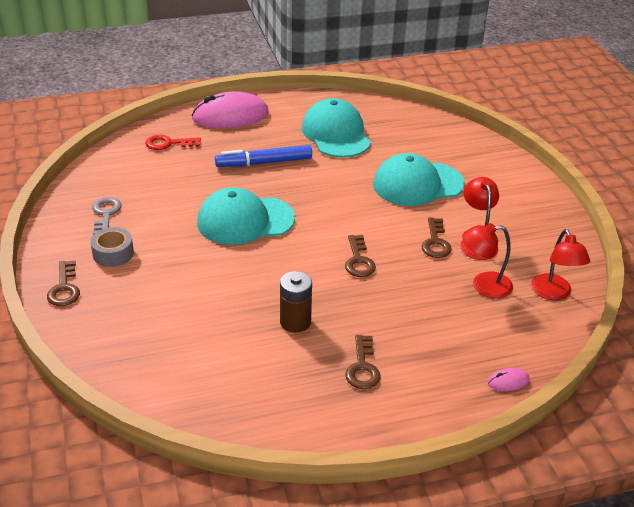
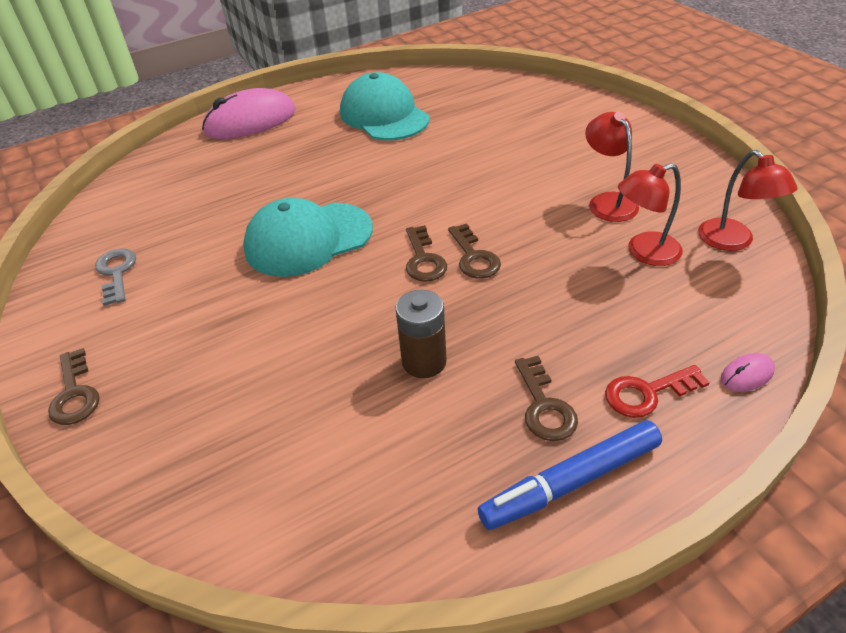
camera: 10 degrees left, 5 degrees up
(113, 253) = (138, 324): grey tape -> none
(168, 143) = (181, 167): red key -> red key (647, 393)
(264, 163) = (309, 165): blue marker -> blue marker (571, 482)
(417, 184) = (504, 150): turquoise cap -> none
(435, 242) = (558, 212): brown key -> brown key (423, 259)

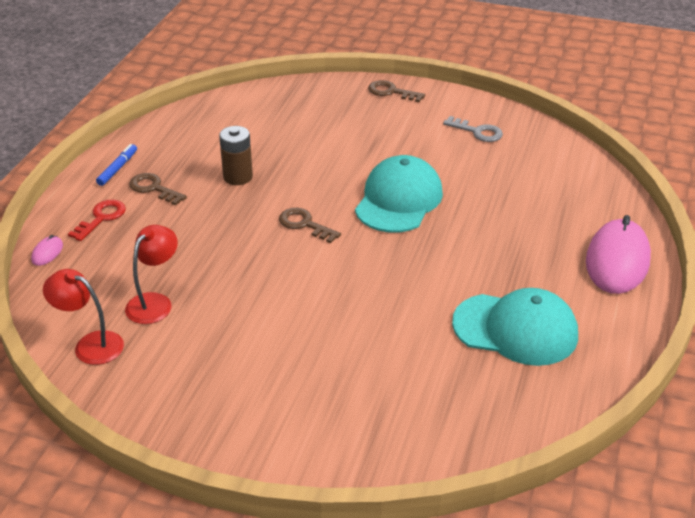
camera: 135 degrees right, 5 degrees down
(474, 257) = (273, 242): brown key -> none
(571, 482) = (117, 169): blue marker -> blue marker, size x0.59
(607, 201) = (214, 334): red lamp -> none

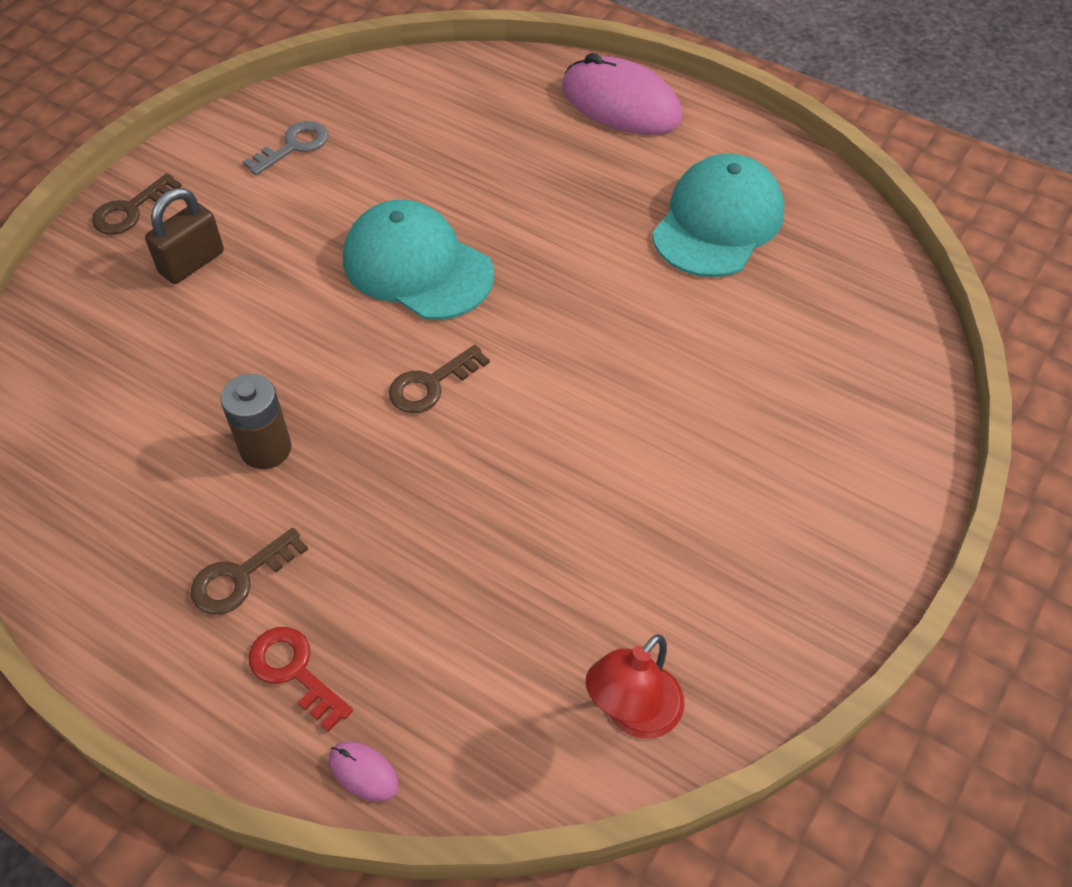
camera: 75 degrees left, 15 degrees up
(117, 169) = (147, 631): blue marker -> none
(155, 302) = (555, 610): red lamp -> none
(361, 121) = (192, 263): none -> brown padlock

